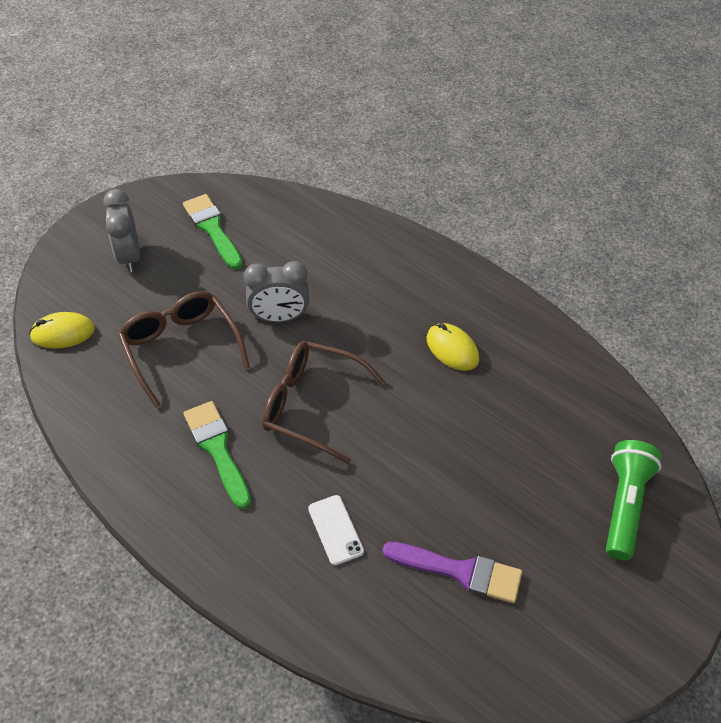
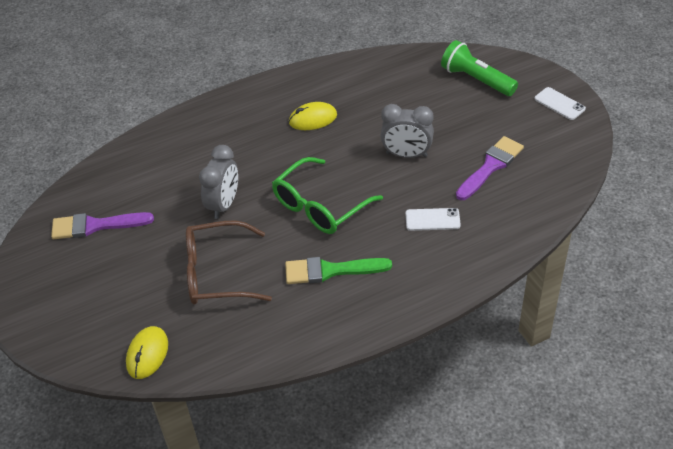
camera: 65 degrees left, 5 degrees down
(129, 256) = (87, 290): grey clock -> grey clock (406, 155)
(212, 229) = (95, 226): green brush -> purple brush
(311, 405) = (319, 206): brown glasses -> green glasses
(635, 630) = (559, 104): none -> white phone

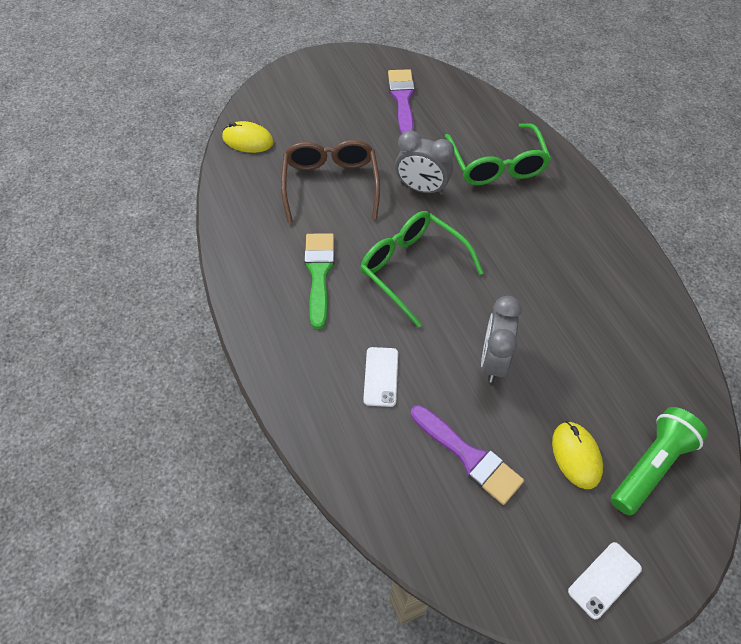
camera: 90 degrees right, 10 degrees up
(195, 154) = (497, 165): none -> green glasses
(313, 119) = (557, 268): yellow mouse -> yellow mouse (576, 456)

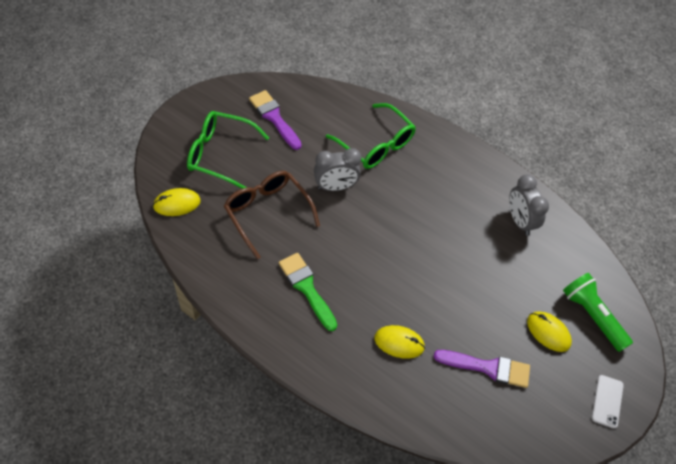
camera: 35 degrees left, 0 degrees up
(381, 376) = (399, 343): white phone -> yellow mouse
(412, 268) = (368, 252): green glasses -> green glasses (220, 154)
(493, 360) = (462, 294): grey clock -> grey clock (519, 221)
(651, 466) = (592, 316): green flashlight -> green flashlight turned 45 degrees counterclockwise

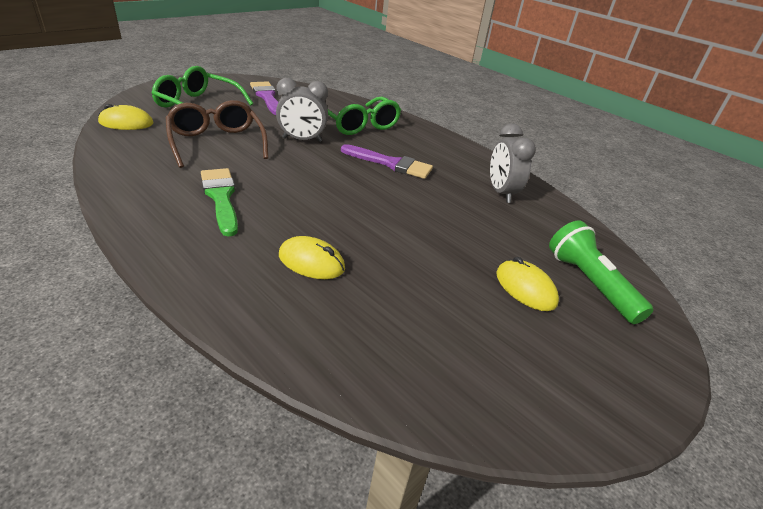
camera: 10 degrees right, 20 degrees down
(488, 368) = (429, 309): purple brush -> purple brush (390, 164)
(607, 401) = (616, 383): white phone -> none

